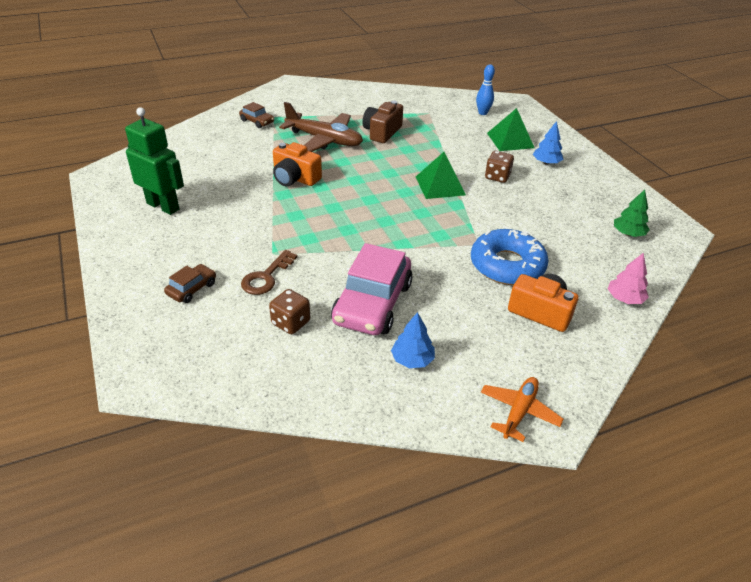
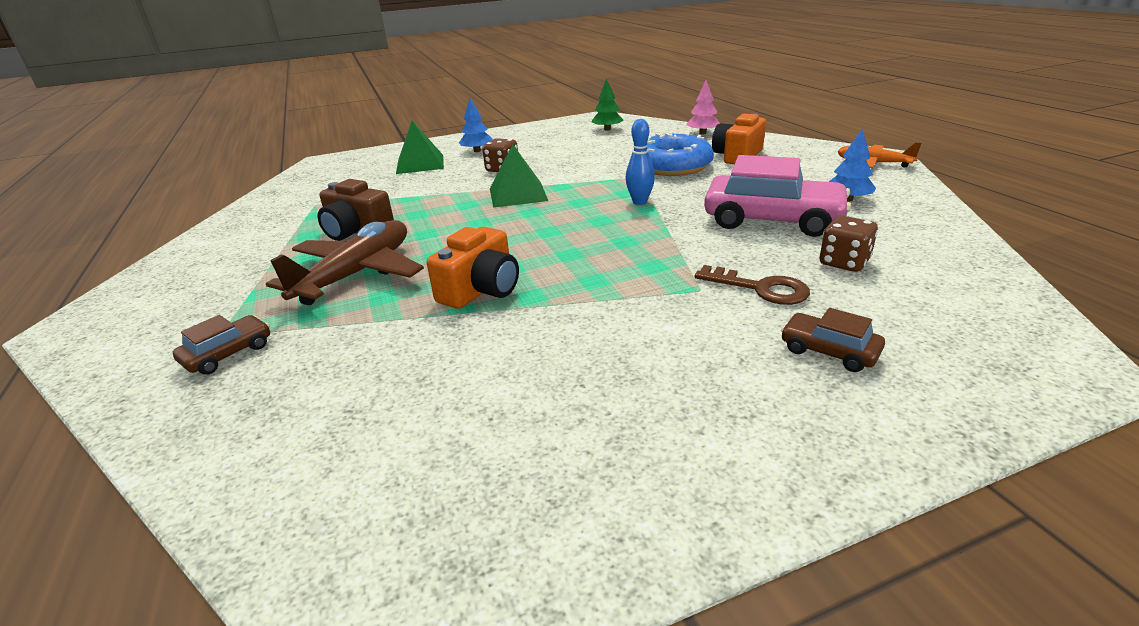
camera: 85 degrees left, 10 degrees down
(163, 206) = (573, 437): green robot -> none
(482, 113) = (340, 176): blue bowling pin -> blue bowling pin (639, 202)

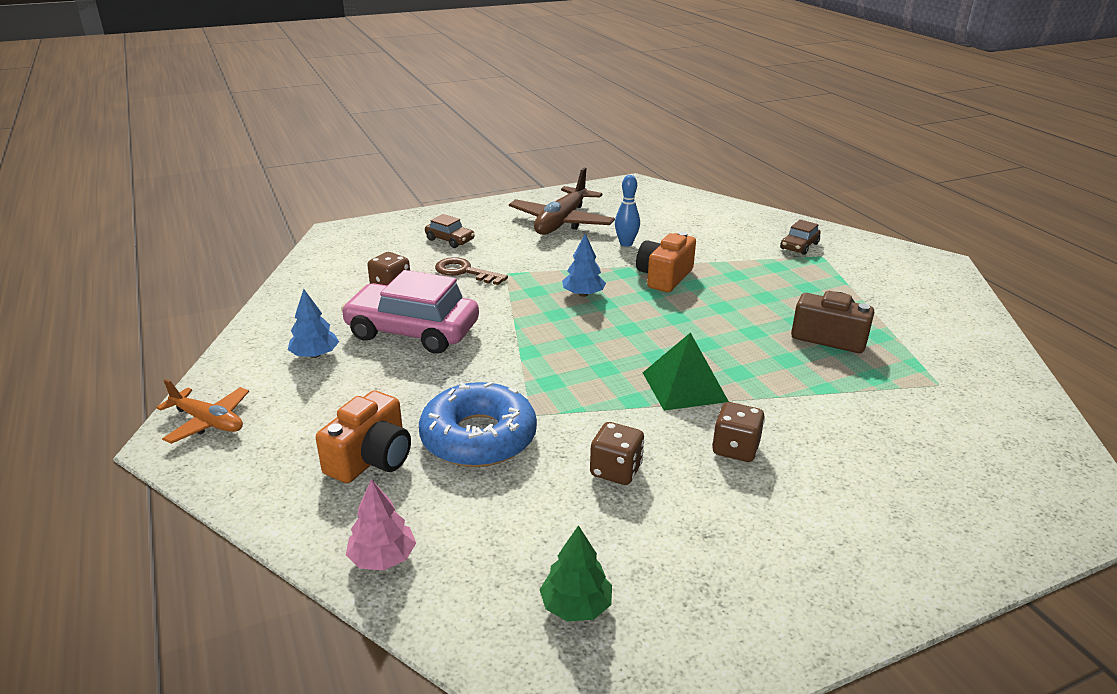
camera: 175 degrees right, 0 degrees up
(357, 274) = (775, 292): brown plane -> brown plane (561, 222)
(420, 164) = (891, 479): green pyramid -> none
(477, 151) = (820, 521): blue tree -> blue tree (583, 294)
(581, 159) = (616, 470): none -> brown dice
(639, 202) = (536, 364): blue bowling pin -> blue bowling pin (626, 244)

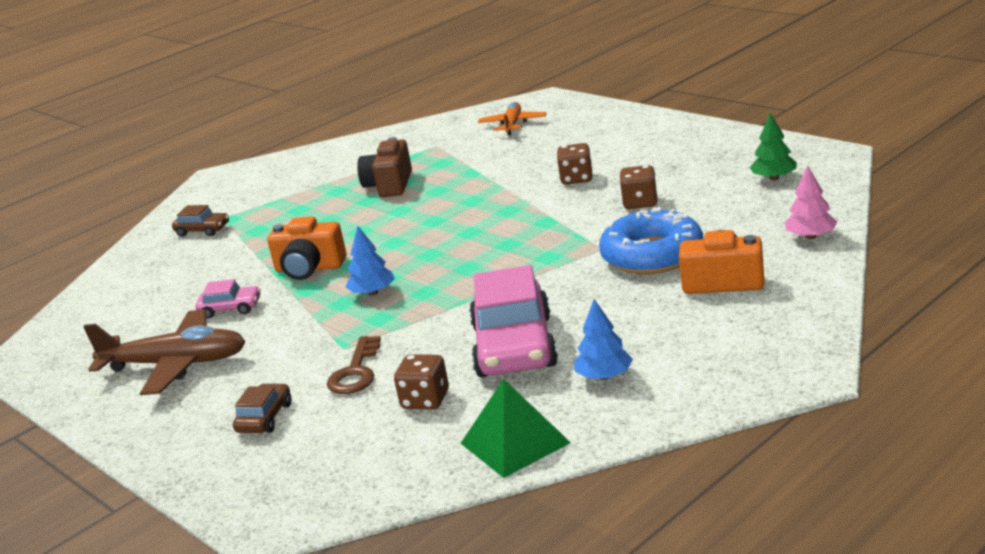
camera: 105 degrees left, 5 degrees down
(208, 422) = (762, 372): orange plane -> orange plane (513, 125)
(626, 244) = (230, 309): blue bowling pin -> pink car
(684, 386) = (510, 211): green pyramid -> green pyramid (515, 442)

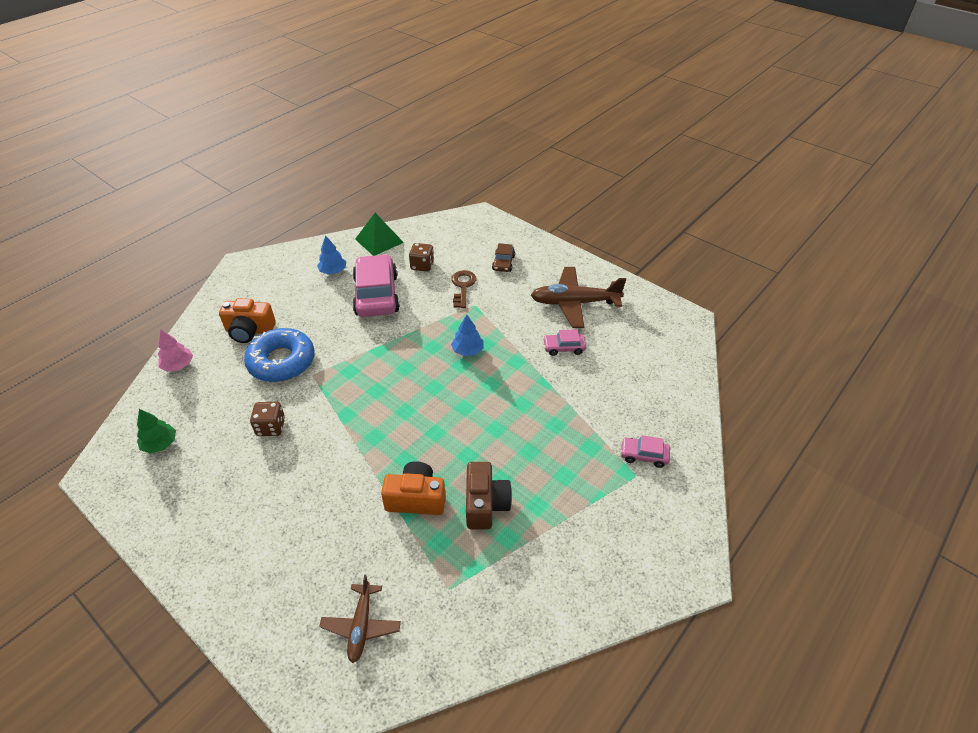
camera: 170 degrees right, 20 degrees up
(203, 230) = (644, 455): brown car -> pink car
(309, 268) = (522, 384): orange camera -> orange camera (416, 498)
(513, 125) = (361, 626): orange plane -> brown plane
(576, 179) = (312, 477): brown dice -> none

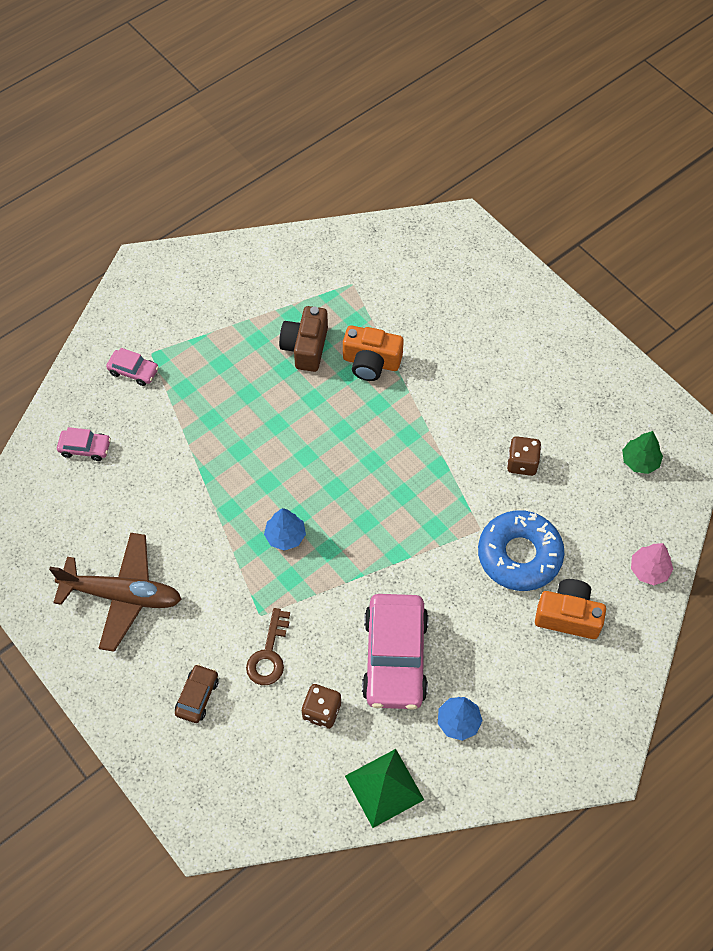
camera: 170 degrees left, 15 degrees up
(361, 626) = (427, 268): brown plane -> none
(564, 348) = (164, 521): pink car -> pink car (85, 448)

